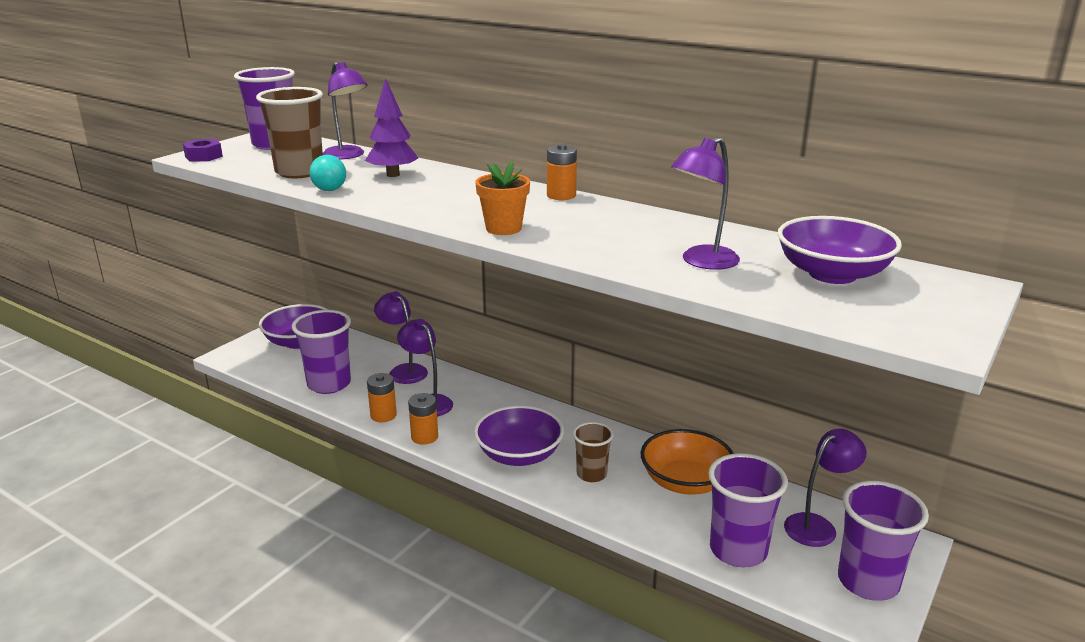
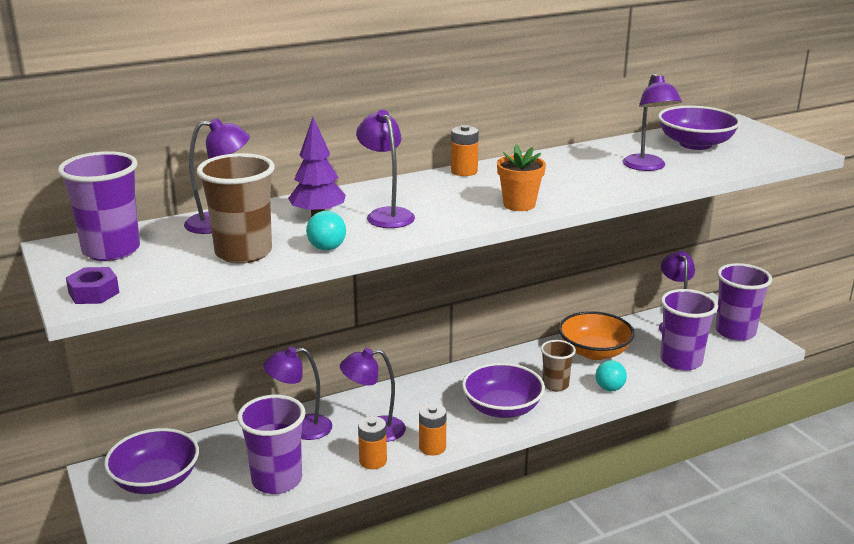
camera: 60 degrees left, 0 degrees up
(420, 192) = (386, 214): none -> purple lamp
(621, 511) = (609, 388): none -> turquoise ball

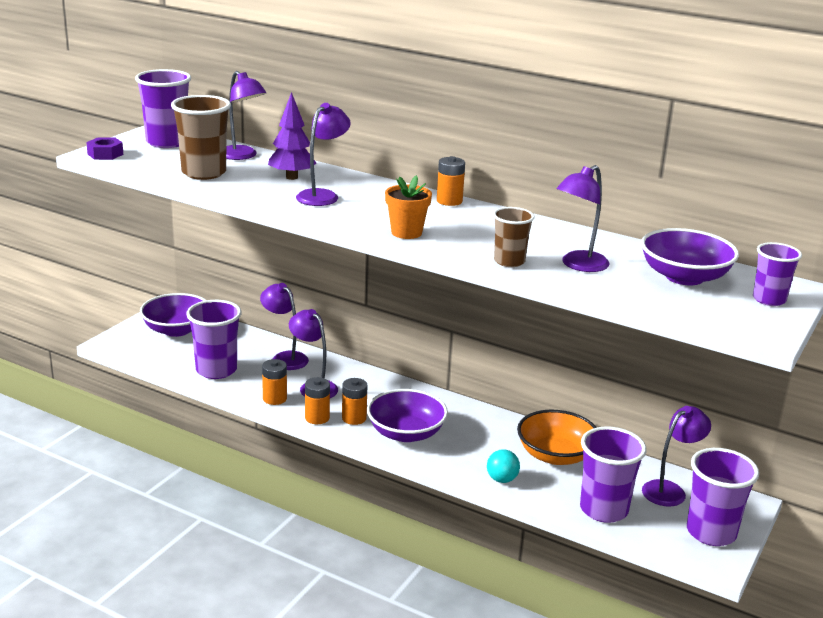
camera: 55 degrees right, 0 degrees up
(327, 248) = (239, 192): turquoise ball -> none
(452, 427) = (354, 418): none -> orange battery
(555, 385) = (473, 449): brown cup -> brown cup (509, 261)
(751, 134) = (769, 300): none -> purple cup

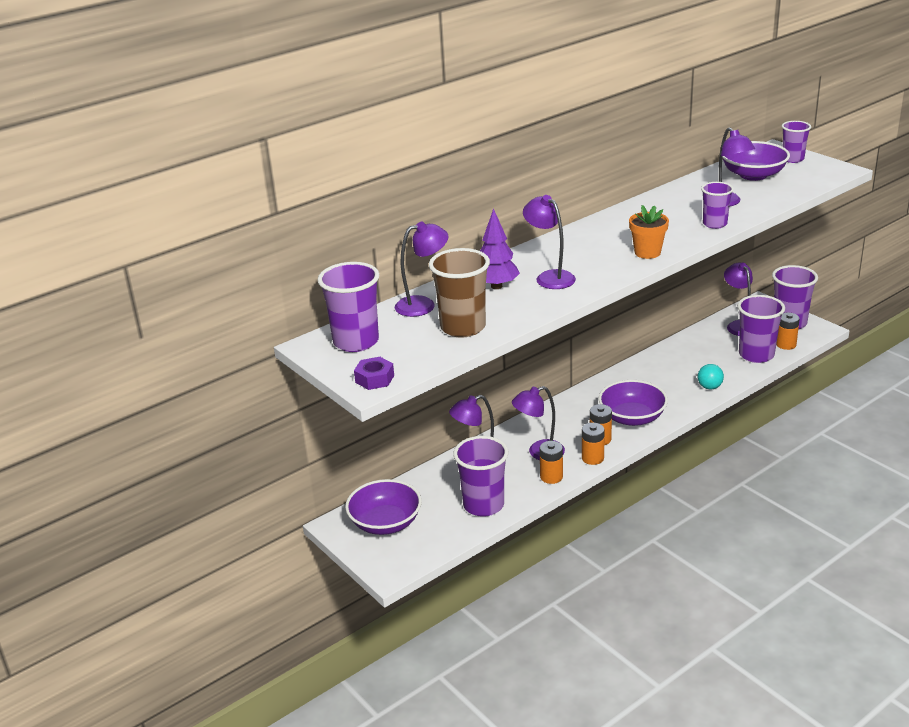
camera: 65 degrees left, 5 degrees up
(449, 201) = (584, 228): orange battery -> orange battery (786, 344)
(509, 261) = (714, 224): brown cup -> purple cup
(555, 455) = (684, 358): orange bowl -> none

